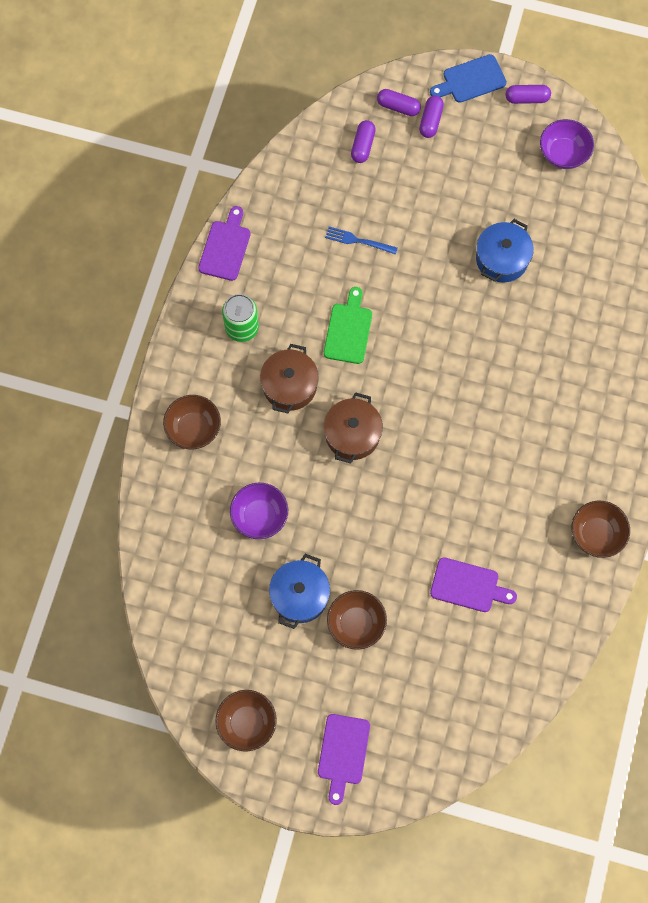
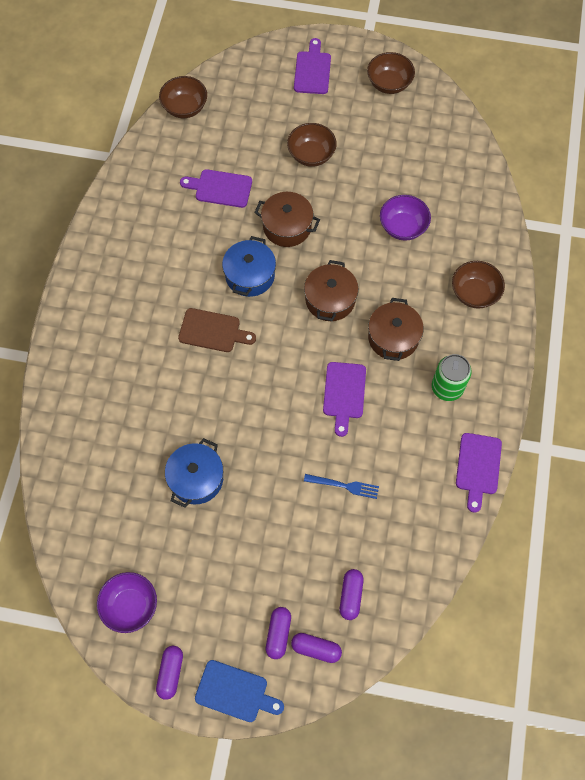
camera: 175 degrees right, 5 degrees down
(299, 595) = (360, 171): blue pot -> blue pot (250, 275)
(348, 330) = (344, 394): green cutting board -> purple cutting board
(393, 528) = (287, 227): none -> brown pot
(471, 80) = (235, 692): blue cutting board -> blue cutting board turned 45 degrees clockwise
(481, 408) = (213, 331): none -> brown cutting board
(527, 98) = (170, 673): purple capsule -> purple capsule turned 75 degrees counterclockwise
(596, 534) = (110, 235): brown bowl -> brown bowl (185, 107)

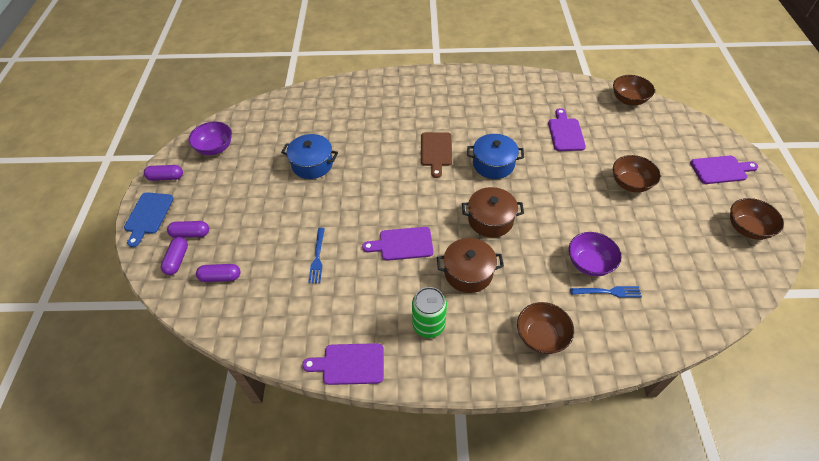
camera: 80 degrees right, 15 degrees down
(287, 227) = (549, 179): brown pot -> none
(437, 222) = (608, 292): none -> blue fork

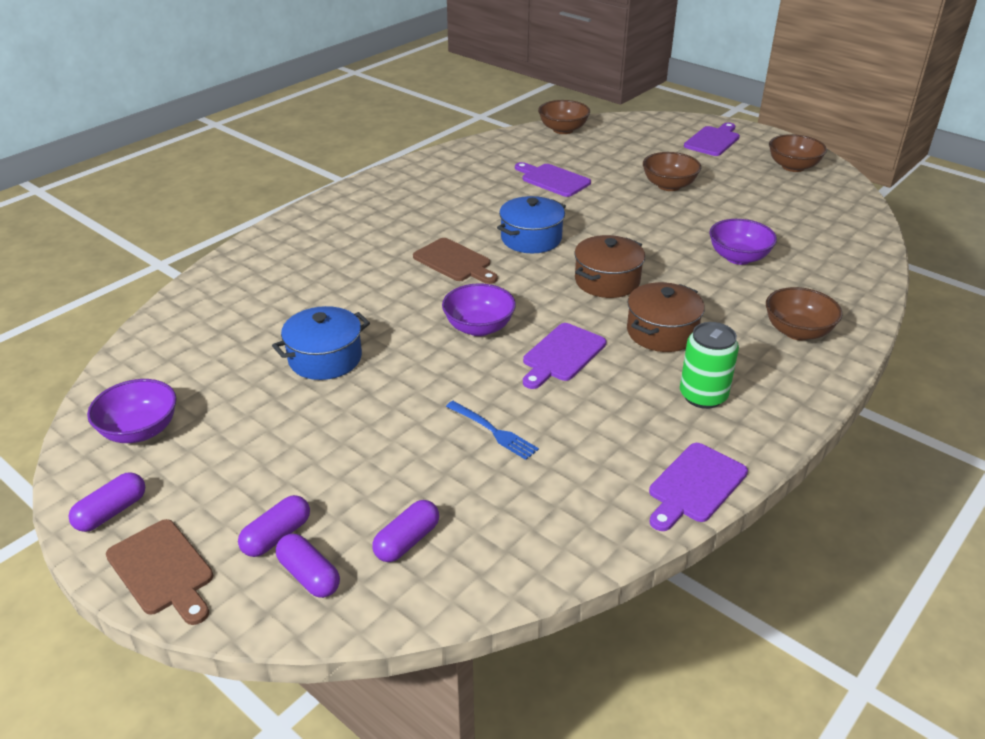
camera: 50 degrees left, 15 degrees down
(148, 215) = (162, 570): blue cutting board -> brown cutting board
(391, 198) = (479, 327): none -> purple bowl
(608, 292) = (784, 266): blue fork -> none

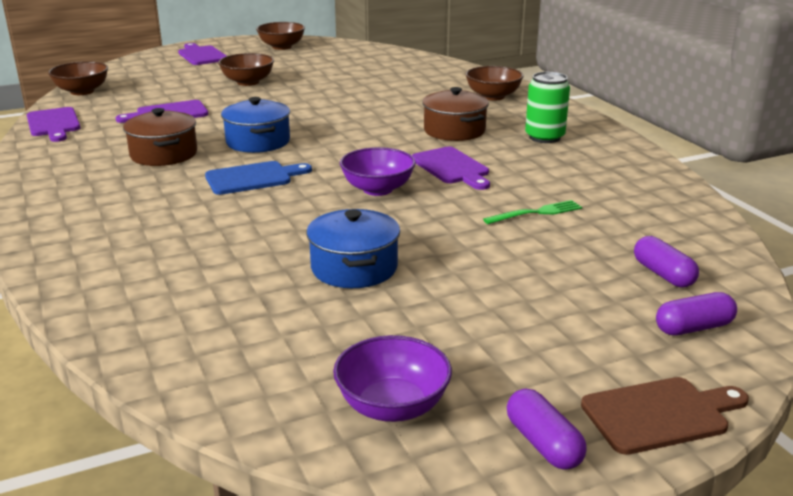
camera: 65 degrees left, 10 degrees down
(276, 536) = (631, 337): purple capsule -> none
(454, 262) = (253, 178): brown cutting board -> blue cutting board
(494, 431) = (536, 213): blue fork -> green fork
(607, 281) = (363, 131): brown pot -> brown pot (164, 154)
(695, 486) = (643, 162): purple cutting board -> purple cutting board (53, 124)
(738, 257) = (382, 88): purple bowl -> none

